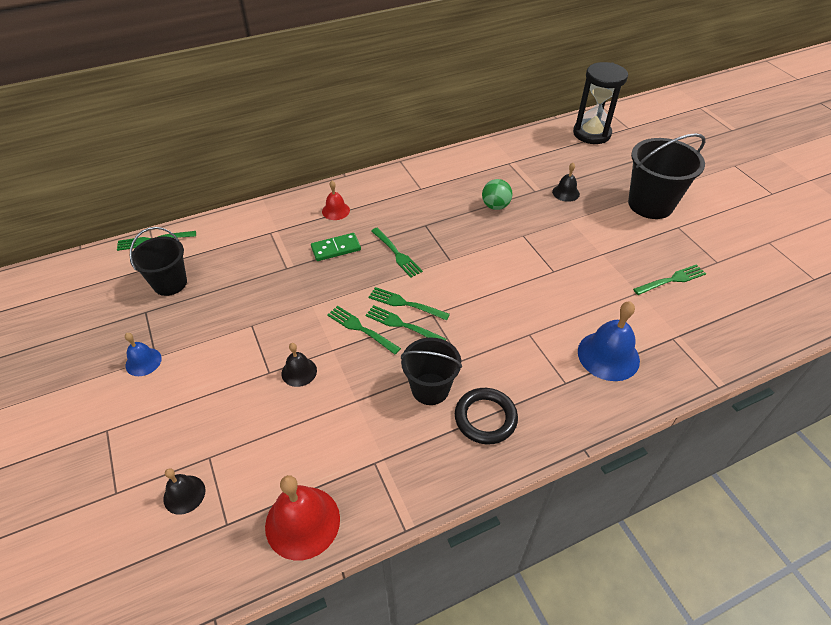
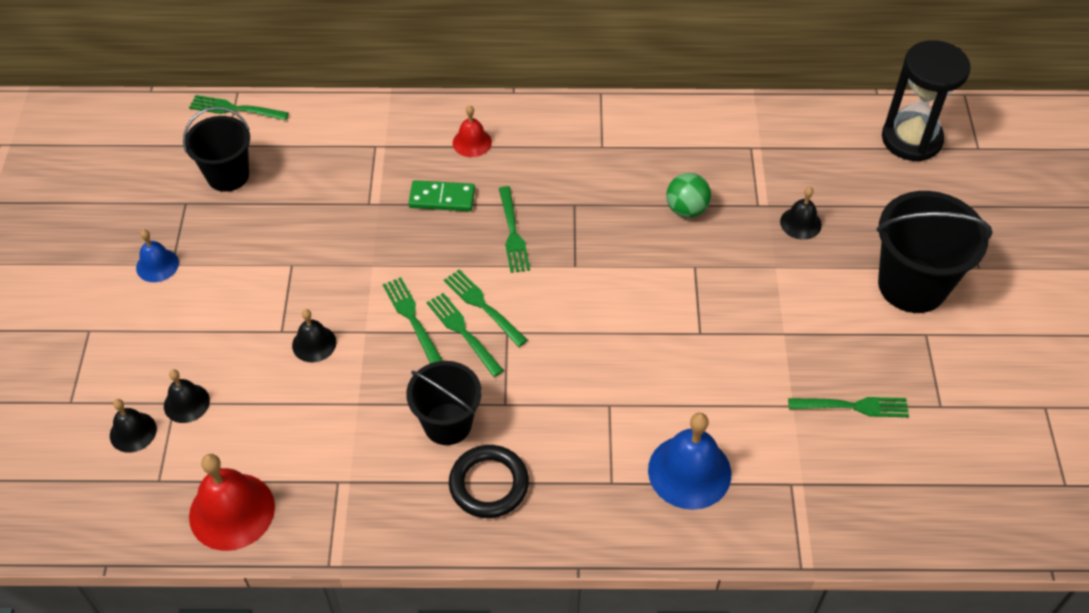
camera: 25 degrees right, 5 degrees up
(219, 453) = (186, 403): none -> black bell

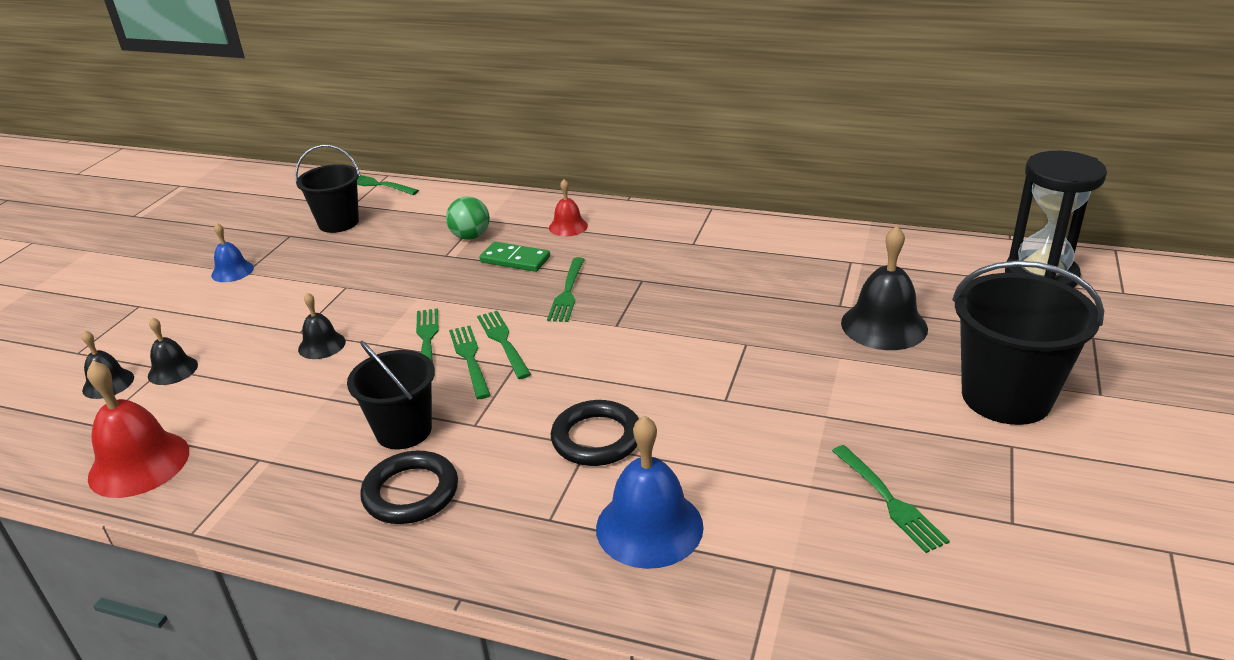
camera: 20 degrees right, 20 degrees down
(613, 396) = (596, 438): none -> black ring
(686, 209) = (758, 298): green ball -> green ball (470, 237)
(800, 223) = (884, 325): black bell -> black bell, size x1.77
(853, 406) = (889, 500): green fork -> green fork turned 45 degrees clockwise

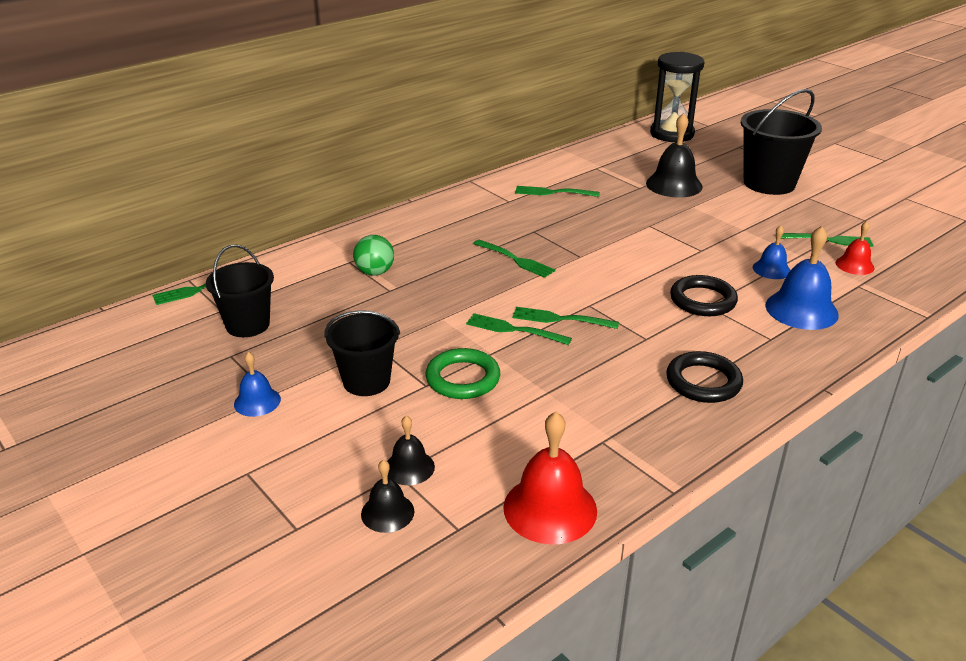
camera: 60 degrees left, 0 degrees up
(322, 345) = (463, 378): black bell -> green ring
(403, 431) = (626, 368): black bucket -> black bucket (366, 381)
(503, 342) = (553, 301): green fork -> green fork (553, 192)
(515, 260) = (440, 265): green domino -> none
(568, 226) = (419, 232): red bell -> red bell (854, 265)
(736, 471) = (771, 269): none -> blue bell

